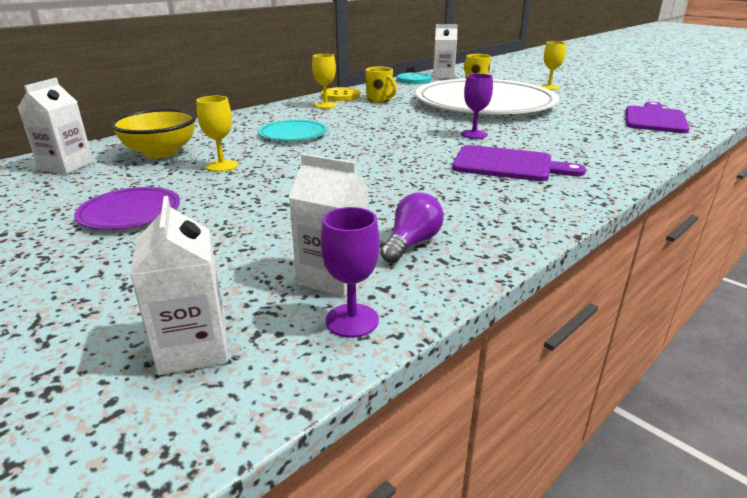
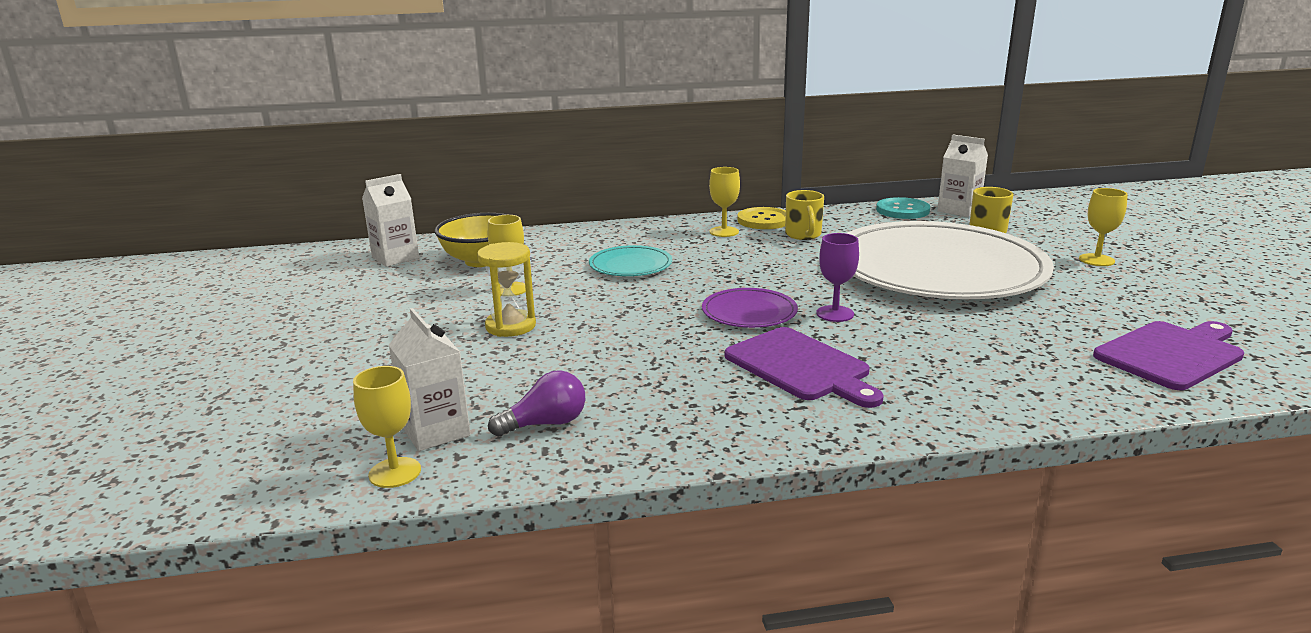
camera: 35 degrees right, 5 degrees down
(130, 212) = (381, 319): purple plate -> purple plate (749, 312)
(193, 348) = (275, 449): white carton -> none
(265, 189) = (510, 326): none -> yellow hourglass
(352, 320) = (395, 472): purple goblet -> yellow goblet

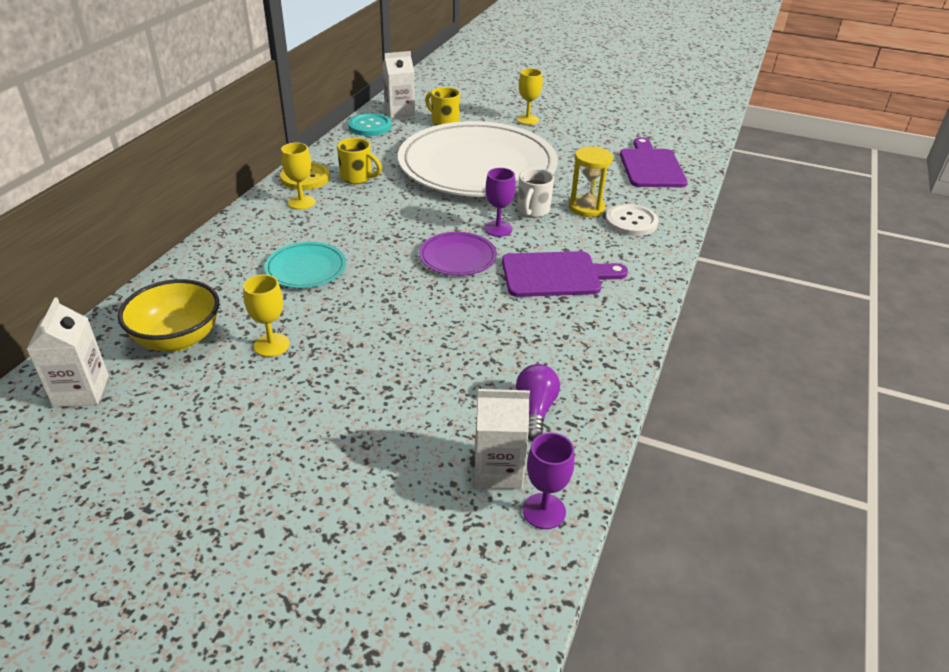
camera: 60 degrees left, 15 degrees up
(395, 472) = (544, 511): yellow goblet -> purple goblet
(510, 326) = (350, 371): yellow hourglass -> yellow hourglass (586, 208)
(905, 319) = (533, 211): none -> white mug
(1000, 378) = (631, 222): none -> white button

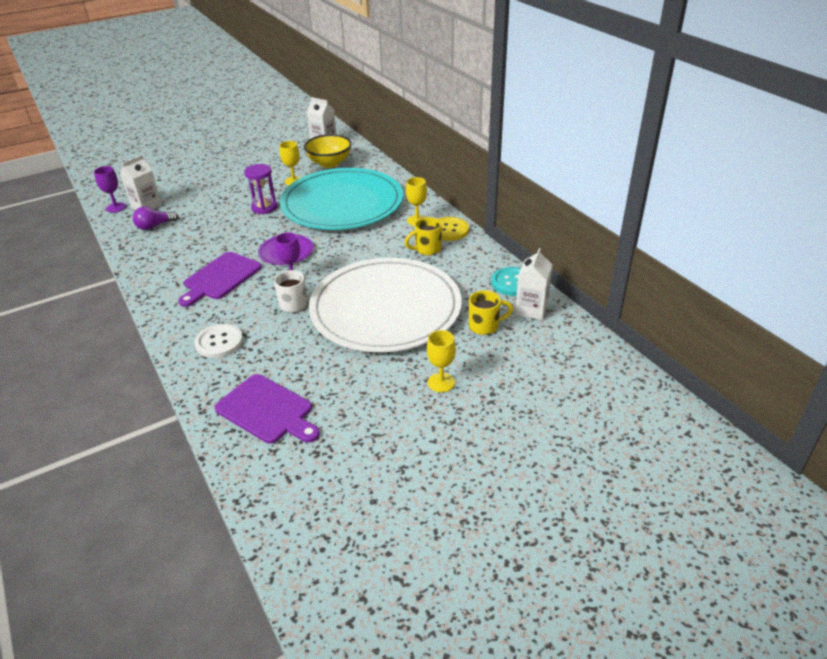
camera: 130 degrees right, 0 degrees up
(306, 268) = (342, 203): turquoise plate -> turquoise plate, size x2.45
(377, 329) = (264, 207): none -> purple hourglass
(535, 410) = (154, 226): purple light bulb -> purple light bulb turned 105 degrees clockwise
(586, 208) = (263, 331): yellow hourglass -> none

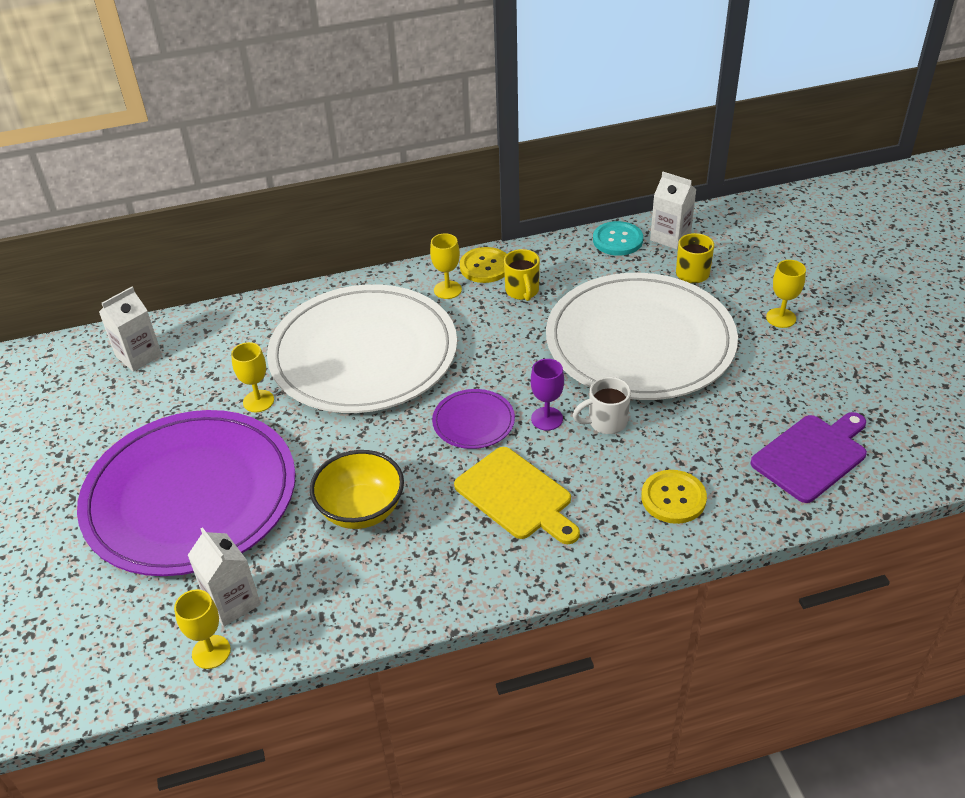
camera: 75 degrees left, 5 degrees up
(116, 207) = (211, 652): purple goblet -> yellow goblet
(154, 226) = (317, 585): purple light bulb -> none
(219, 179) = (190, 496): none -> purple plate
(219, 342) = (673, 498): white button -> yellow button
(220, 278) = (516, 496): purple cutting board -> yellow cutting board
(264, 207) = (328, 440): purple hourglass -> none
(329, 163) = (223, 356): yellow bowl -> yellow bowl (361, 510)
(342, 203) = (363, 354): turquoise plate -> white plate

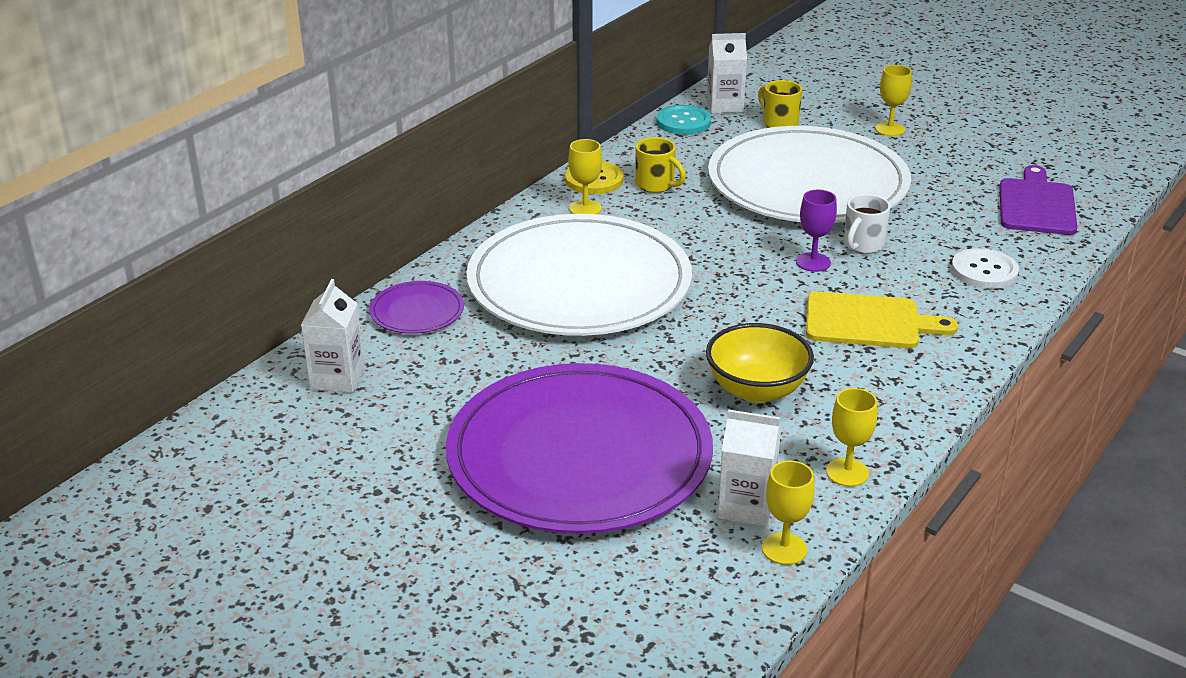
camera: 40 degrees left, 10 degrees down
(258, 401) = (531, 358): yellow goblet -> yellow goblet (847, 472)
(473, 421) = (756, 289): purple plate -> purple plate (417, 311)
(673, 498) = (984, 271): yellow button -> white button

